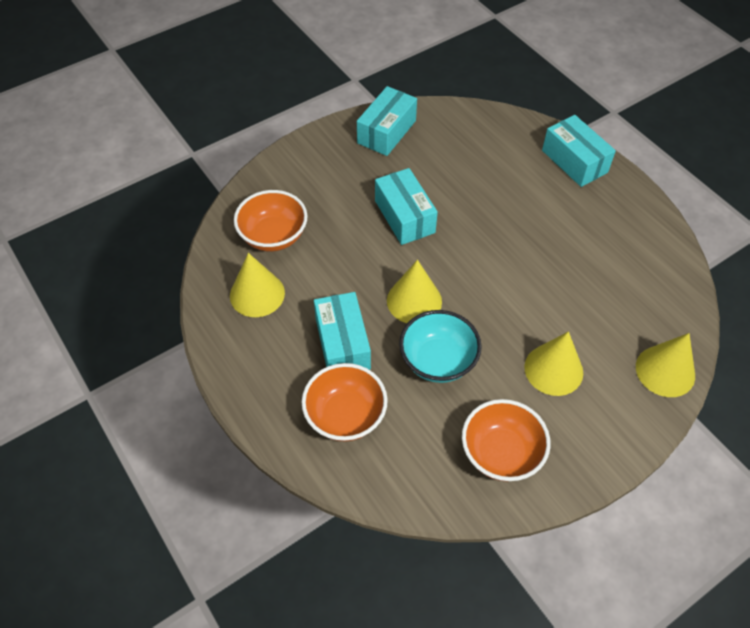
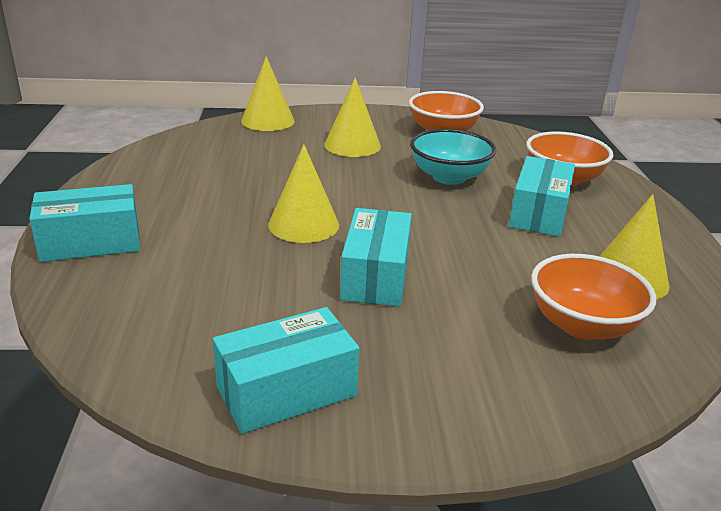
camera: 150 degrees left, 25 degrees down
(414, 301) = (435, 213): yellow cone -> yellow cone (303, 224)
(574, 161) = (91, 242): turquoise box -> turquoise box turned 75 degrees clockwise

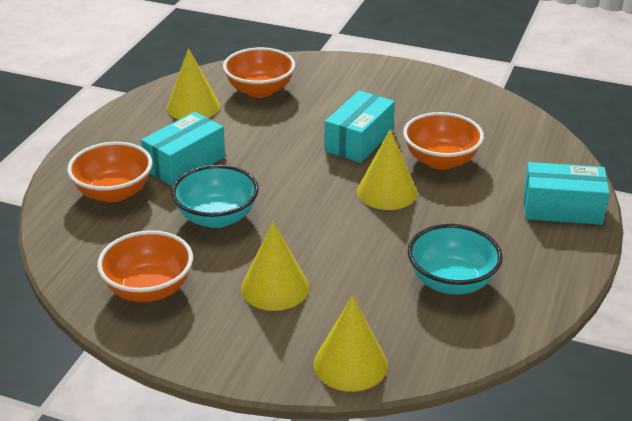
camera: 155 degrees left, 5 degrees up
(207, 168) = (451, 282): none -> turquoise bowl
(255, 271) = (441, 160): none -> orange bowl
(286, 391) = (447, 95): turquoise box -> none

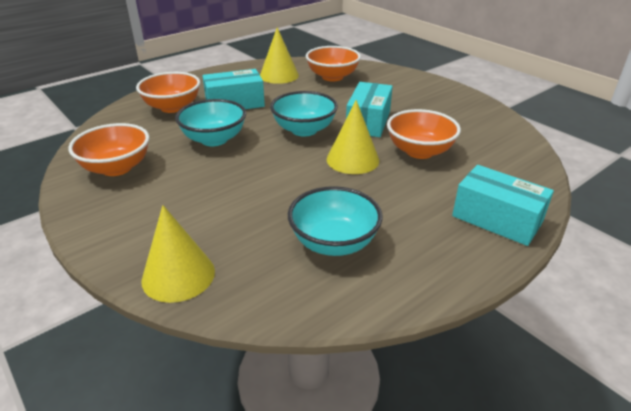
camera: 30 degrees right, 0 degrees up
(275, 287) = (195, 196): yellow cone -> none
(302, 173) = (304, 130): none -> turquoise bowl
(359, 141) = (368, 122): turquoise box -> turquoise box turned 45 degrees counterclockwise

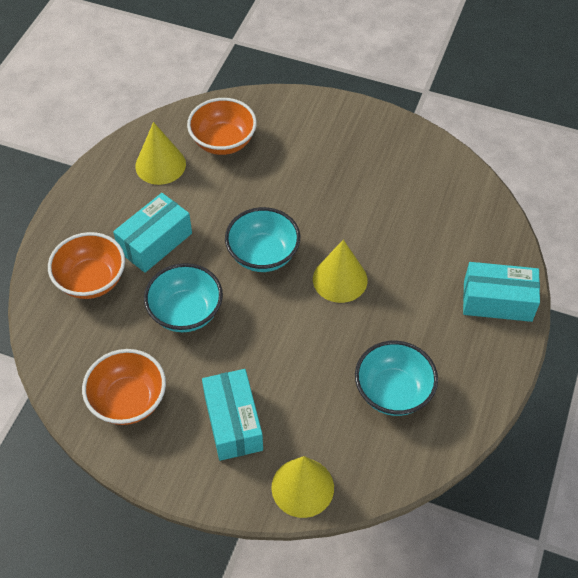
camera: 30 degrees left, 20 degrees up
(368, 122) = (316, 212): turquoise box -> turquoise box (233, 422)
(419, 151) = (391, 238): orange bowl -> none

